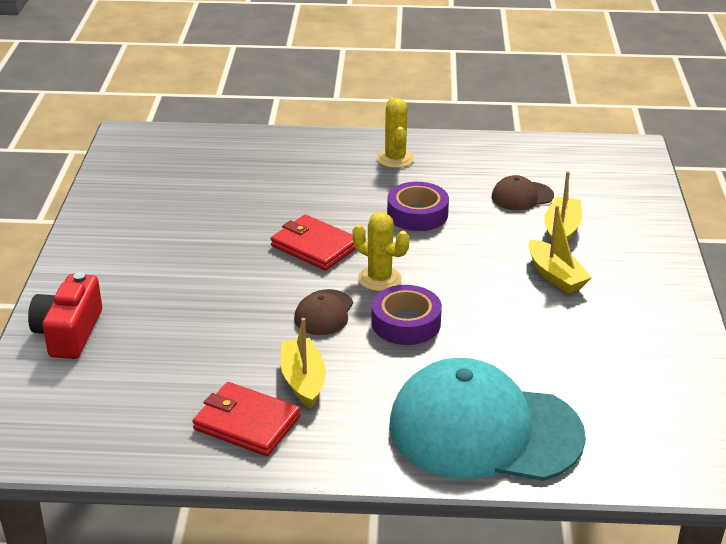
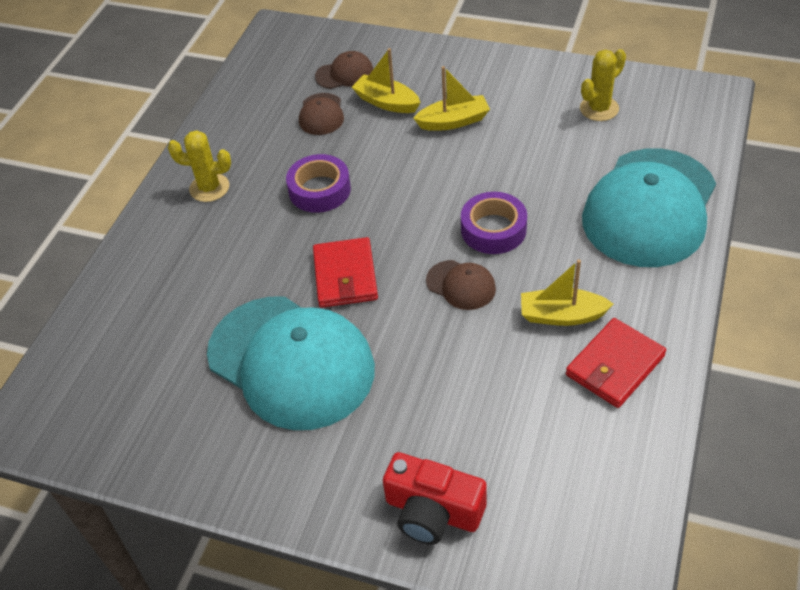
camera: 70 degrees left, 15 degrees up
(210, 236) = (291, 362): none -> turquoise cap
(314, 246) = (345, 276): red wallet -> red wallet turned 60 degrees counterclockwise
(379, 279) = (419, 236): yellow cactus -> yellow cactus (599, 109)
(590, 199) = (344, 74): none -> brown cap

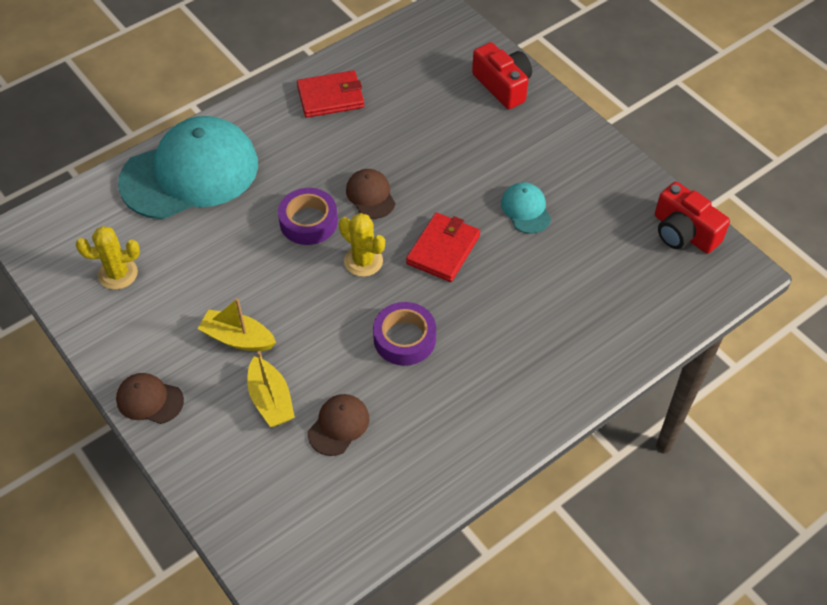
camera: 150 degrees left, 5 degrees up
(100, 436) = (683, 232): none -> red camera
(209, 188) = (495, 402): yellow cactus -> yellow cactus (363, 261)
(291, 362) = (526, 209): turquoise cap -> turquoise cap, size x0.42
(344, 74) = (275, 466): brown cap -> brown cap (149, 400)
(561, 315) = (328, 140): yellow boat -> none

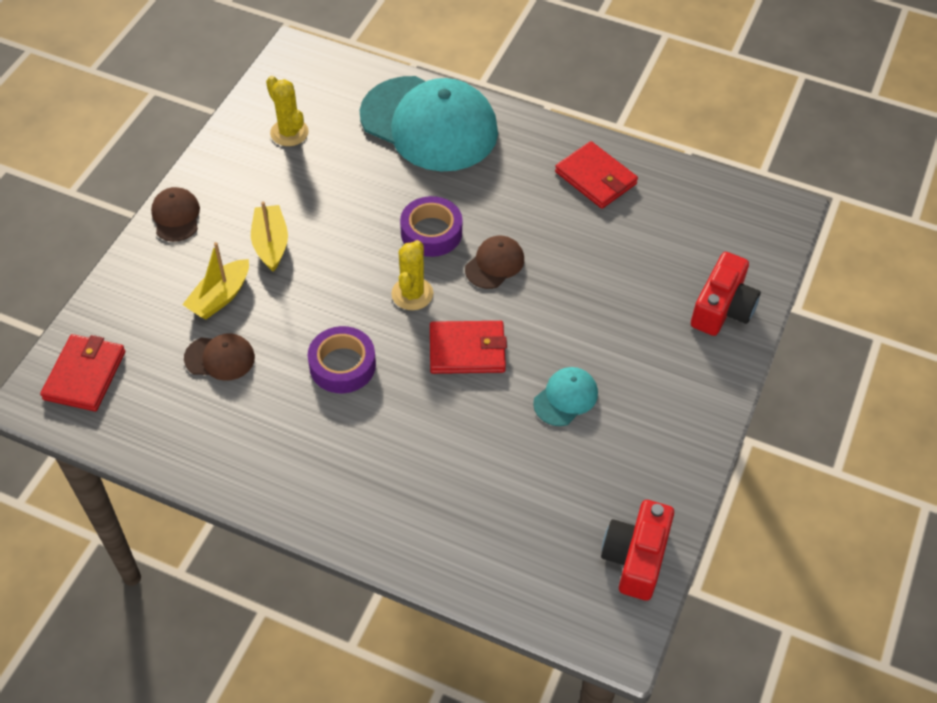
camera: 60 degrees right, 0 degrees up
(287, 543) = (85, 375): none -> red wallet

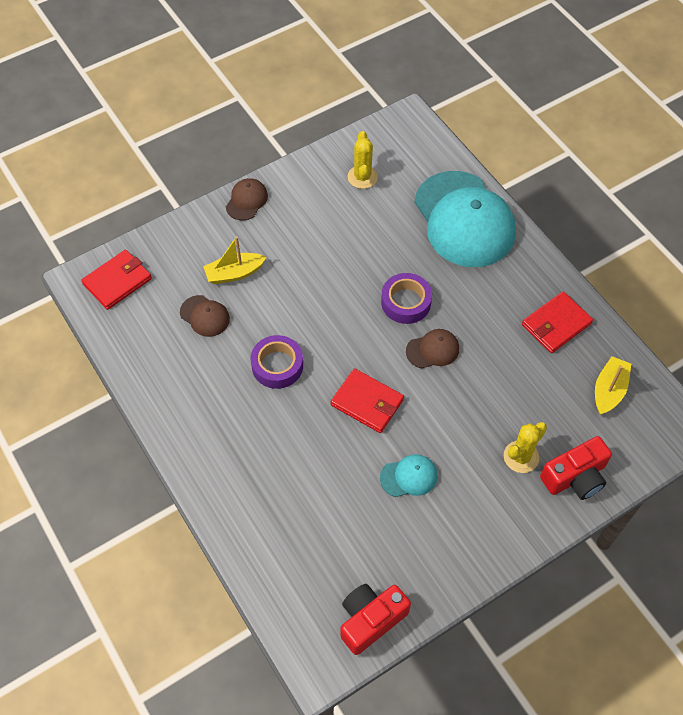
camera: 35 degrees right, 5 degrees up
(271, 244) = (293, 253): yellow boat -> yellow boat (609, 390)
(412, 294) = (360, 340): yellow cactus -> yellow cactus (521, 457)
(596, 178) = (556, 324): red wallet -> red wallet turned 60 degrees clockwise

